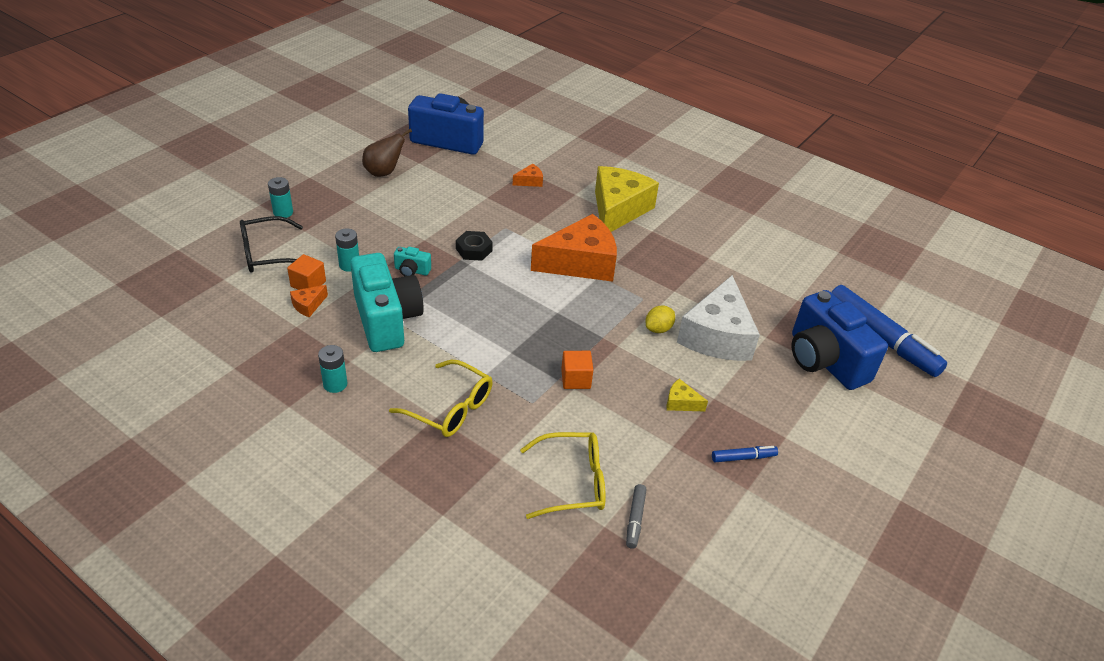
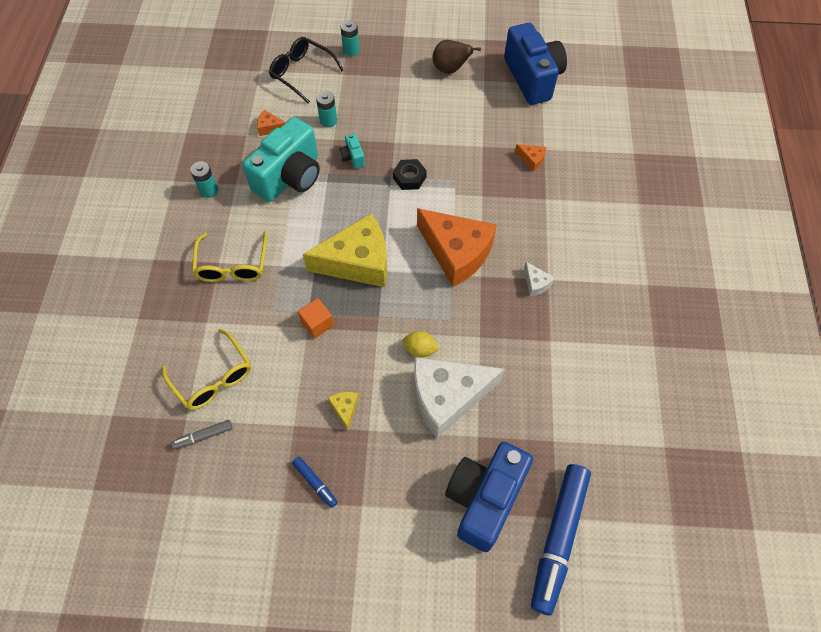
camera: 60 degrees right, 20 degrees up
(308, 284) = (290, 113): orange cube -> none
(618, 210) = (553, 240): yellow cheese -> yellow cheese (357, 262)
(650, 238) = (536, 283): none -> white cheese

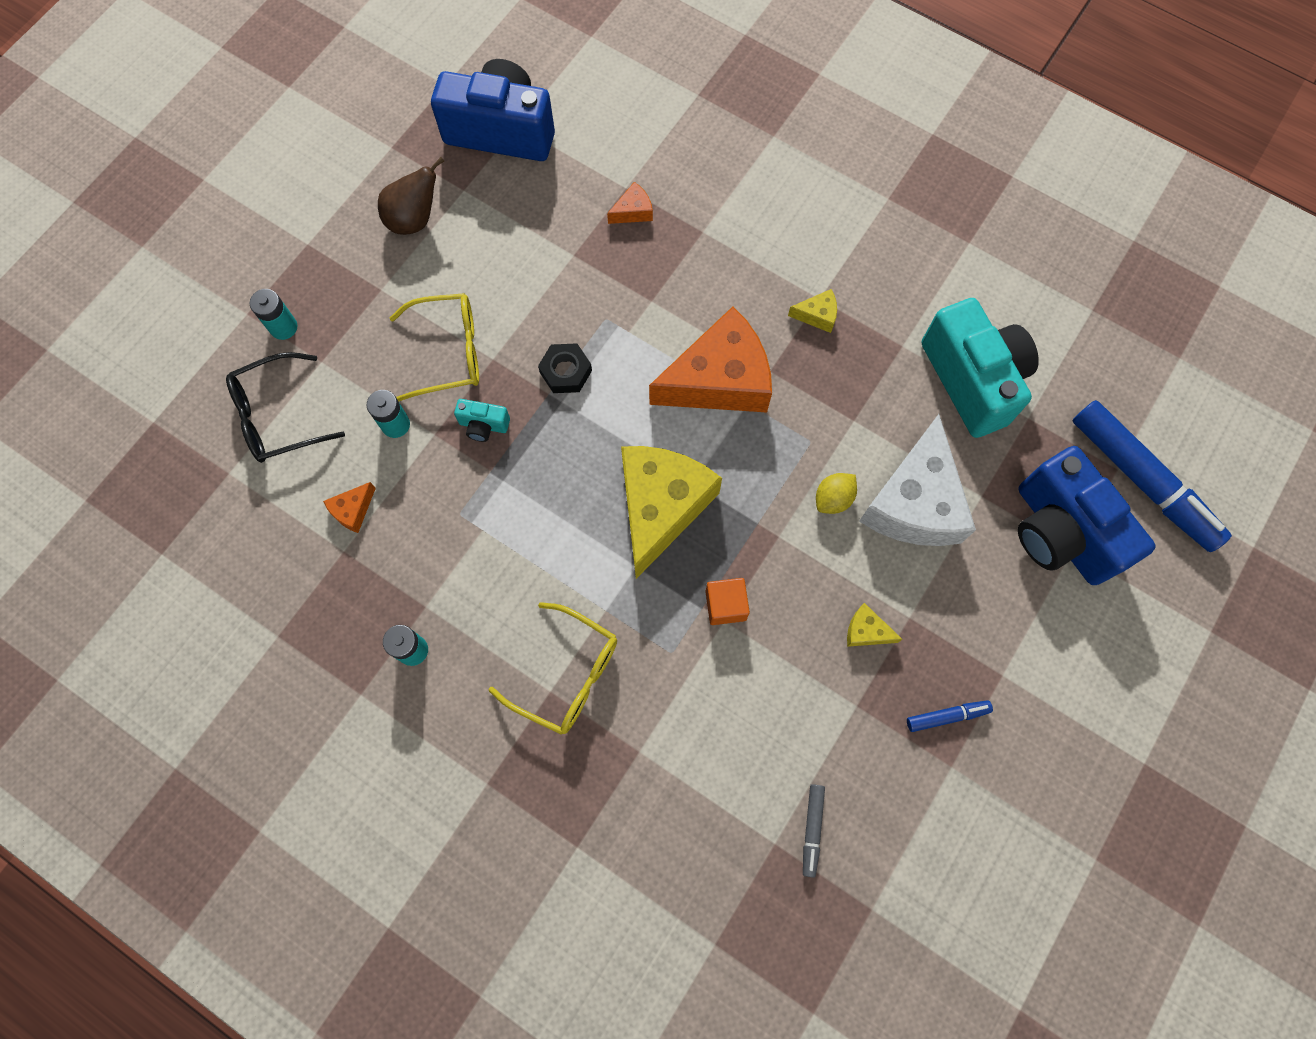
camera: 60 degrees left, 10 degrees up
(213, 378) = (732, 780): yellow glasses -> yellow glasses (449, 352)
(290, 177) = (462, 526): turquoise camera -> turquoise camera (972, 380)
(536, 283) = (817, 315): white cheese -> yellow cheese

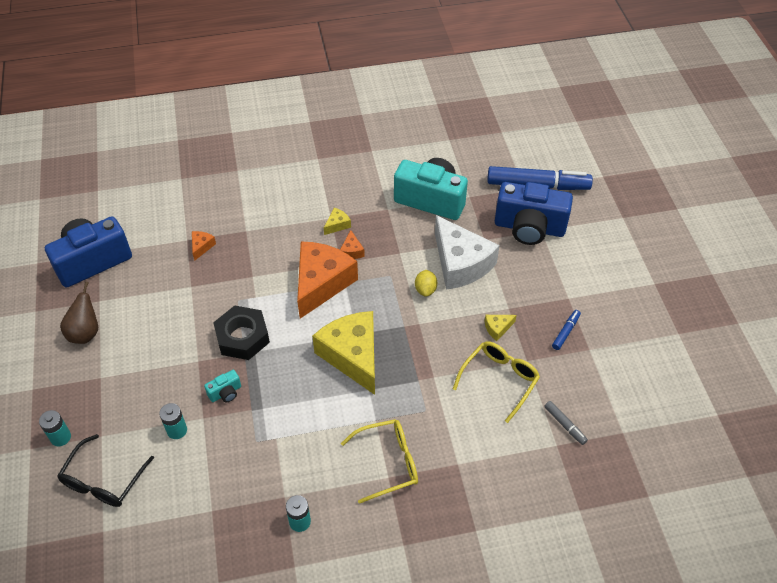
camera: 45 degrees left, 20 degrees down
(353, 510) = (196, 488): orange cheese -> orange cheese (351, 251)
(449, 352) = (170, 376): yellow glasses -> yellow glasses (499, 380)
(565, 371) = (242, 337): black nut -> black nut, size x1.63
(725, 605) = (427, 370): orange cube -> none

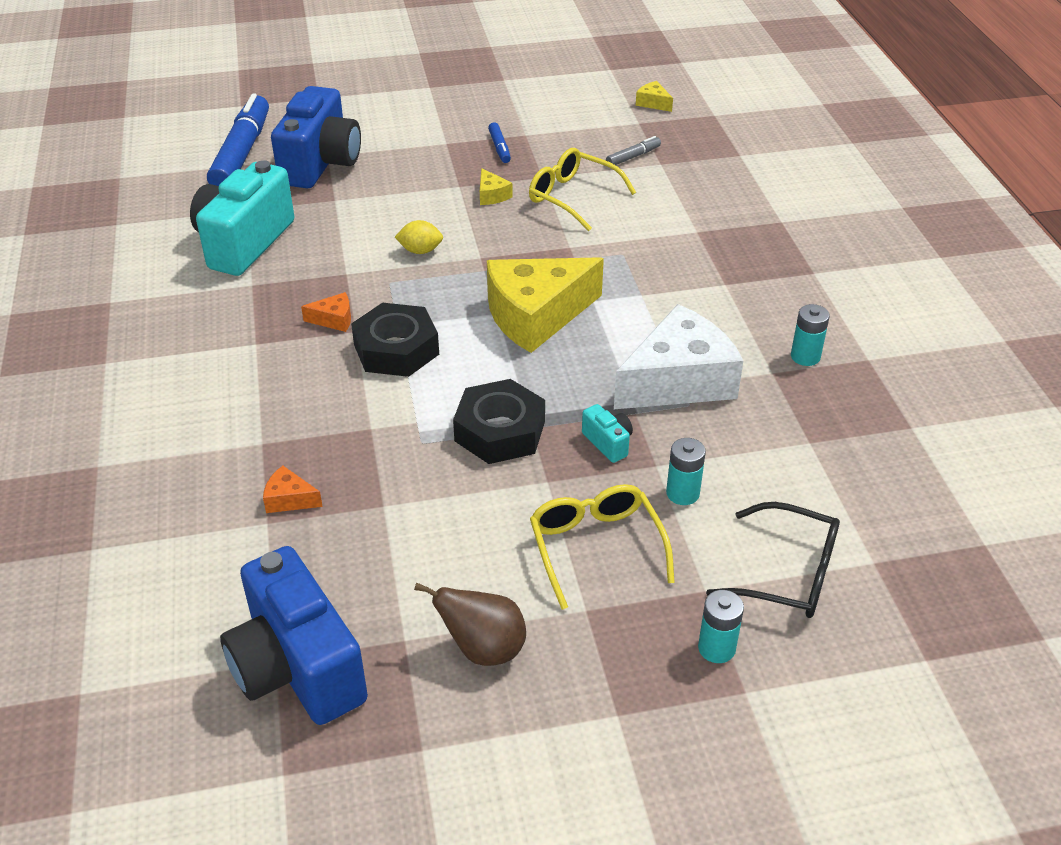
camera: 90 degrees left, 10 degrees down
(321, 283) = (396, 349): orange cheese -> black nut
(337, 225) = (274, 336): yellow cheese -> yellow cheese (653, 103)
(388, 463) = (704, 284): yellow glasses -> yellow glasses (596, 547)
(460, 263) = (376, 220): white cheese -> white cheese (678, 380)
(566, 332) = (499, 148): blue marker -> blue marker turned 135 degrees counterclockwise

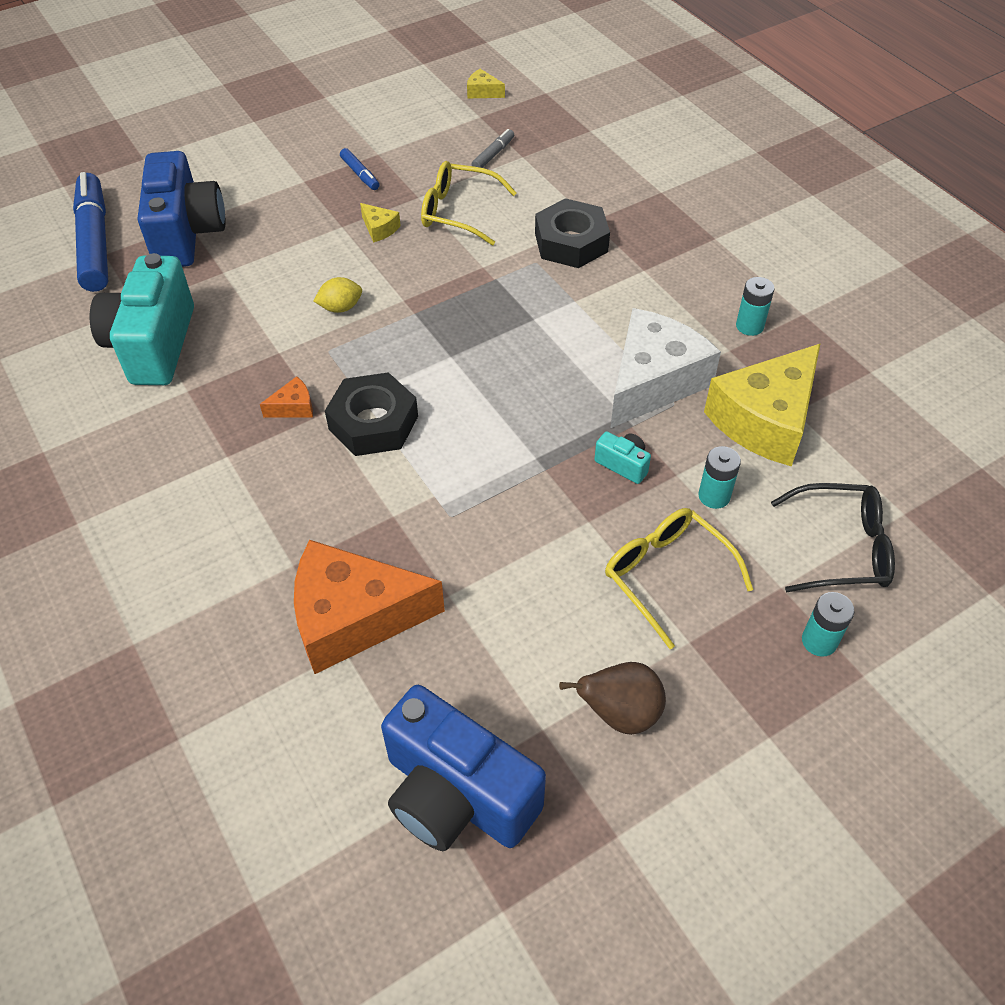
camera: 20 degrees left, 10 degrees up
(289, 499) = (353, 618): orange cheese -> orange cheese, size x2.47
(500, 431) = (518, 482): black nut -> black nut (571, 242)
(536, 316) = (489, 349): yellow cheese -> yellow cheese (765, 420)

